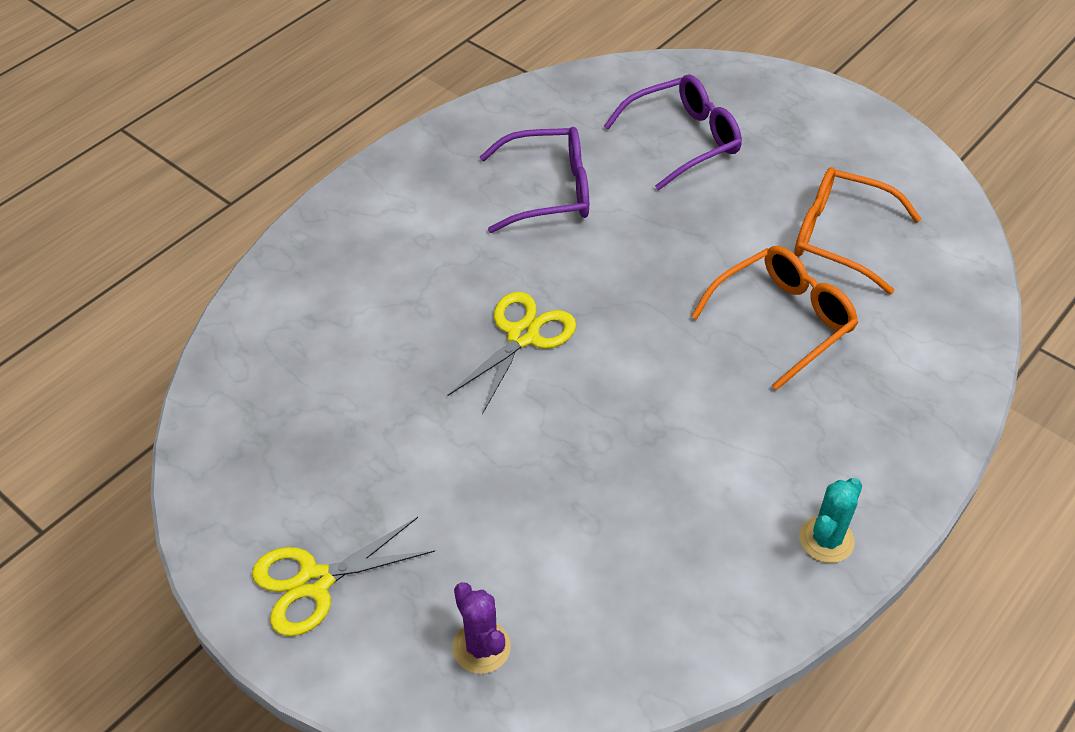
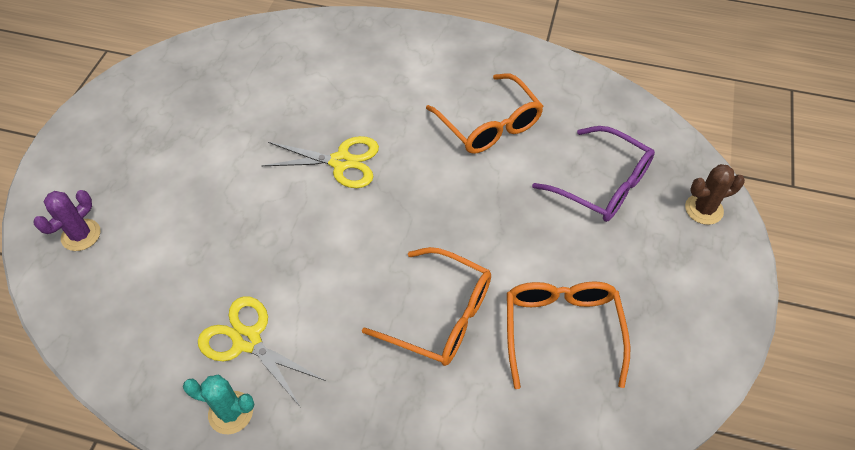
camera: 65 degrees right, 5 degrees up
(315, 582) = (106, 139): yellow scissors -> yellow scissors (247, 340)
(548, 191) = (489, 125): purple glasses -> orange glasses
(751, 87) = (704, 209): none -> brown cactus

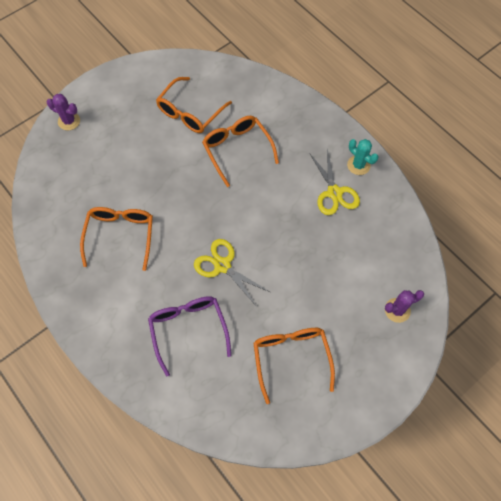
camera: 145 degrees left, 10 degrees up
(196, 121) = (291, 358): none -> orange glasses
(602, 184) = (100, 163): purple glasses -> purple glasses (188, 329)
(704, 209) = (69, 121): brown cactus -> purple cactus

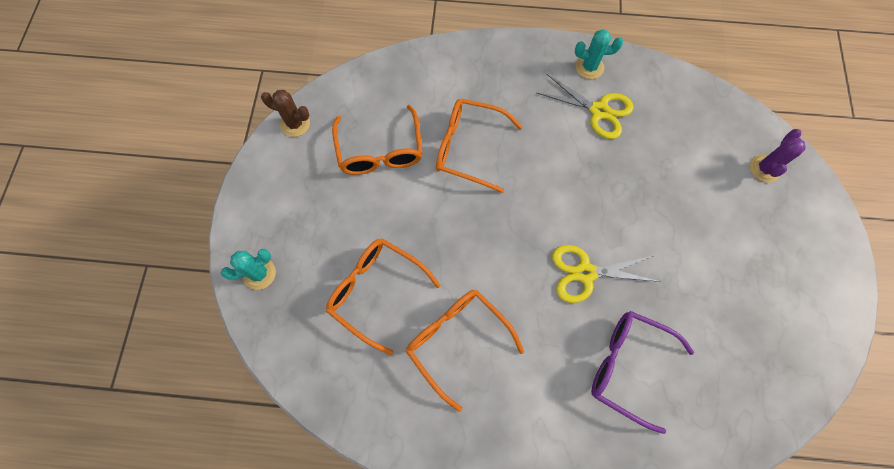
camera: 45 degrees left, 5 degrees up
(69, 121) = (259, 273): purple cactus -> turquoise cactus
(164, 64) = (295, 124): none -> brown cactus
(291, 358) = (739, 298): orange glasses -> orange glasses (376, 291)

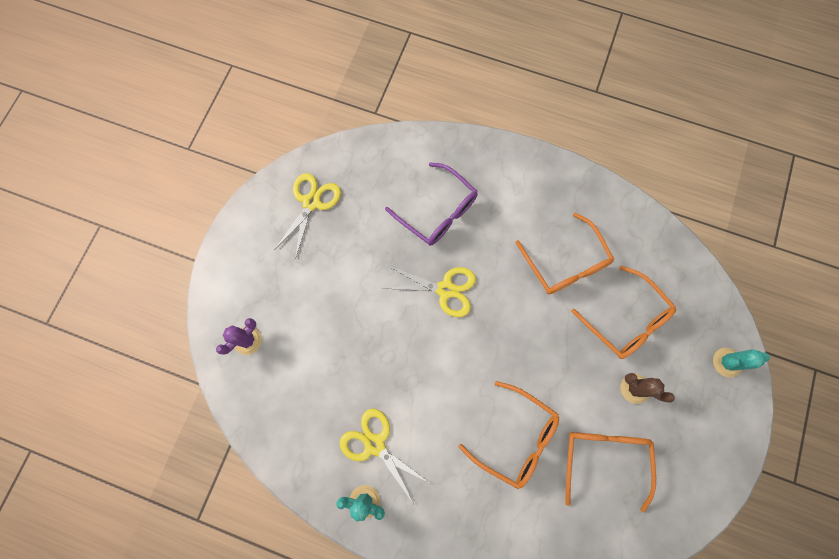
camera: 165 degrees left, 5 degrees up
(295, 124) = (688, 516): brown cactus -> brown cactus (634, 388)
(781, 336) = (311, 202): none -> yellow scissors

